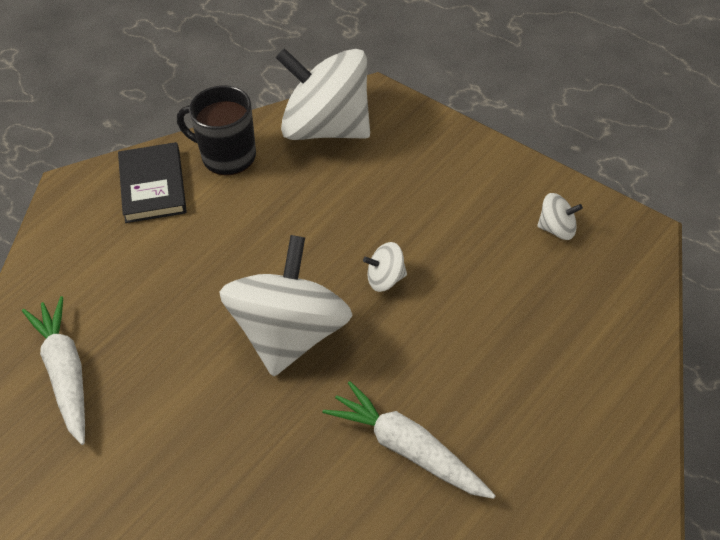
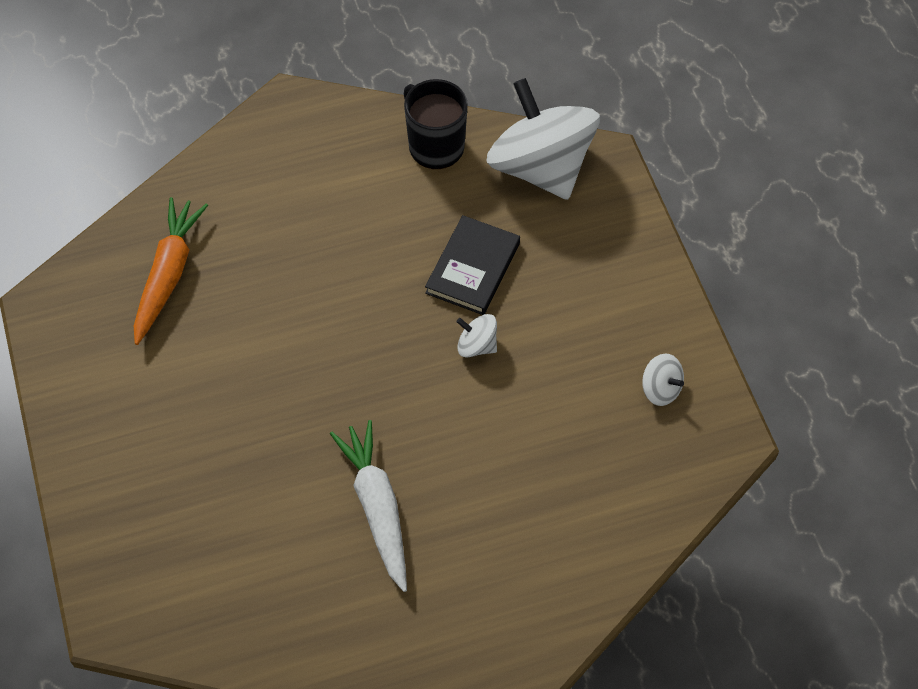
camera: 30 degrees right, 10 degrees up
(65, 375) = (168, 274): white carrot -> orange carrot
(153, 186) = (354, 140): black book -> black book (473, 268)
(290, 336) = (361, 349): white spinning top -> none

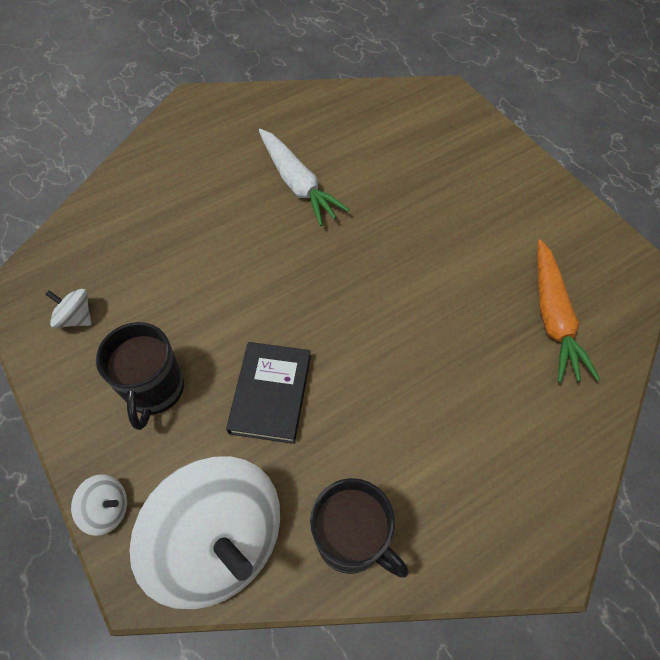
camera: 165 degrees right, 0 degrees up
(477, 345) = (249, 318): white spinning top -> white spinning top (107, 509)
(583, 296) = (154, 390): none -> black mug

